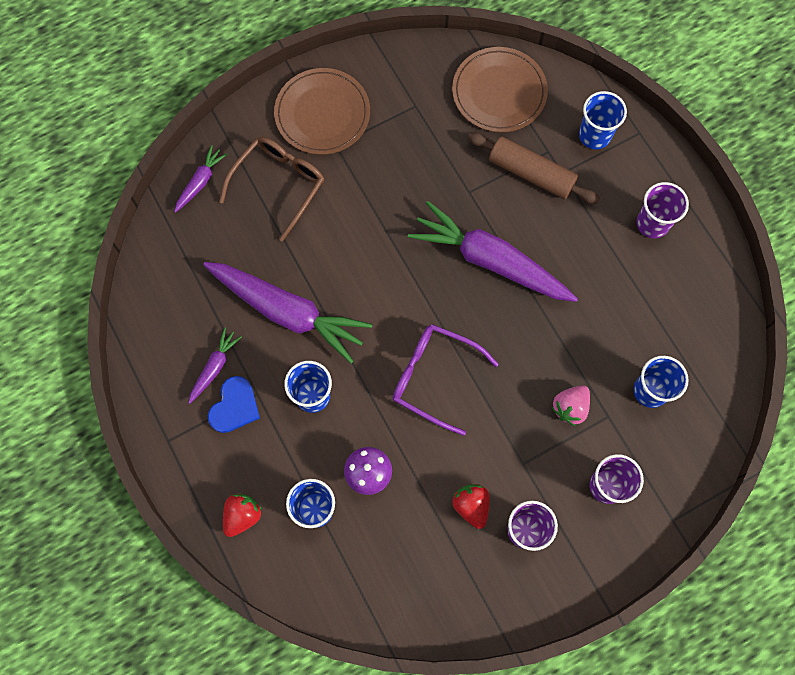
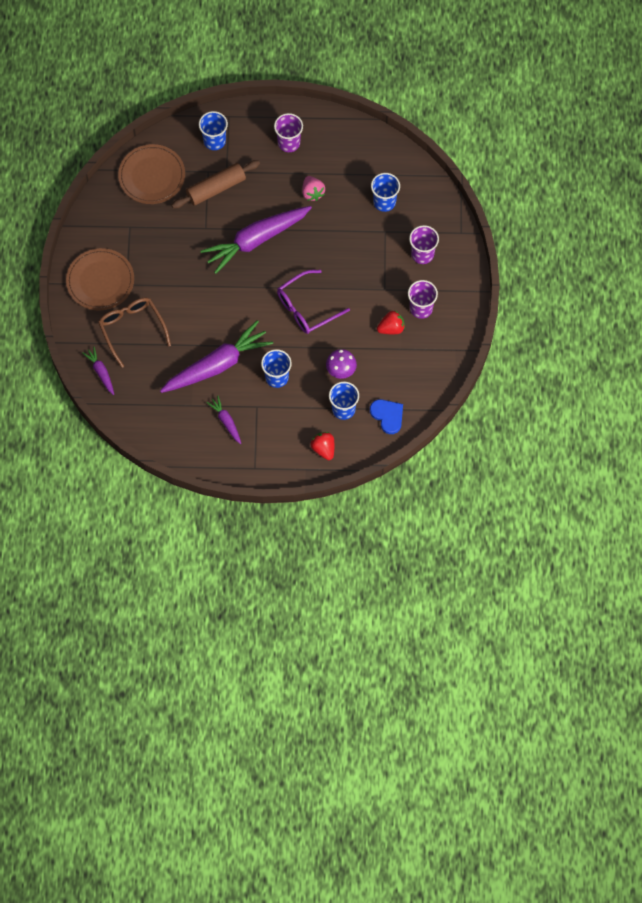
camera: 60 degrees left, 5 degrees down
(234, 406) = (257, 422): blue heart -> blue heart (387, 416)
(471, 506) = (391, 328): red strawberry -> red strawberry turned 150 degrees clockwise
(570, 407) = (368, 247): pink strawberry -> pink strawberry (312, 193)

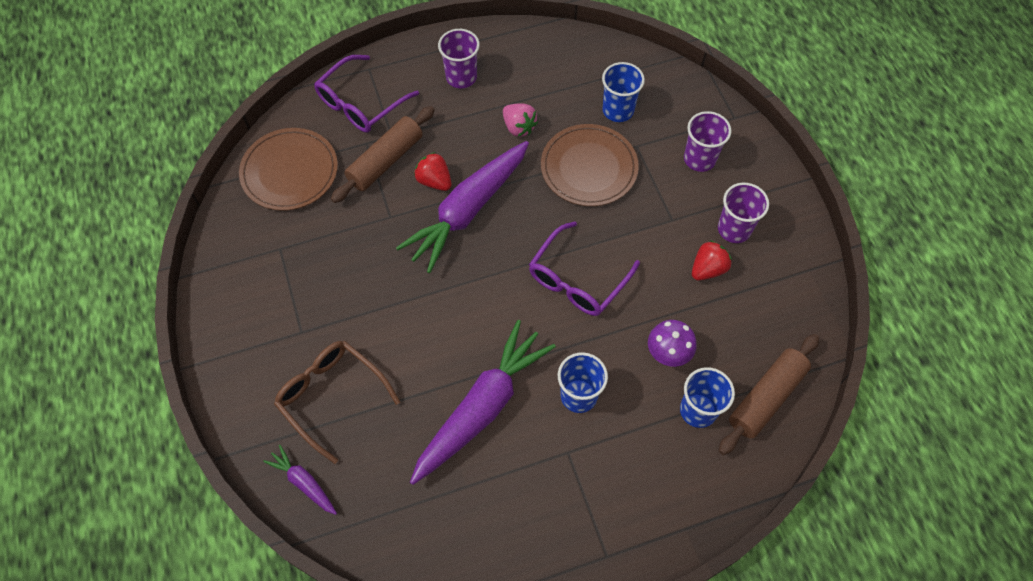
camera: 20 degrees left, 5 degrees down
(100, 281) = (259, 339): brown plate -> brown plate (589, 167)
(214, 141) = (361, 103): blue cup -> purple glasses
(226, 421) = (530, 494): purple carrot -> none
(323, 449) = (698, 484): red strawberry -> red strawberry (434, 181)
(387, 416) = (766, 398): blue heart -> brown rolling pin

